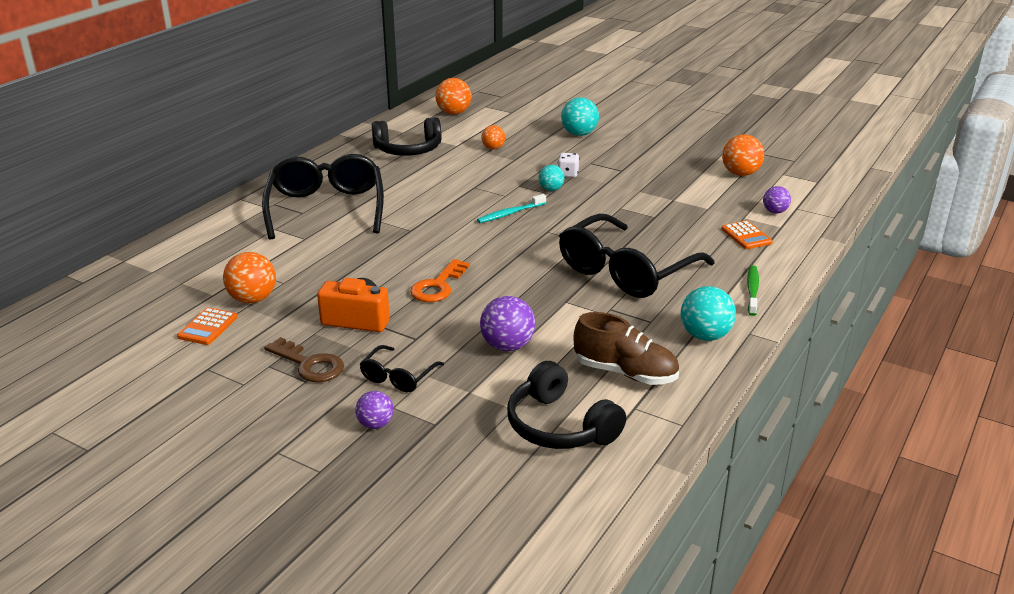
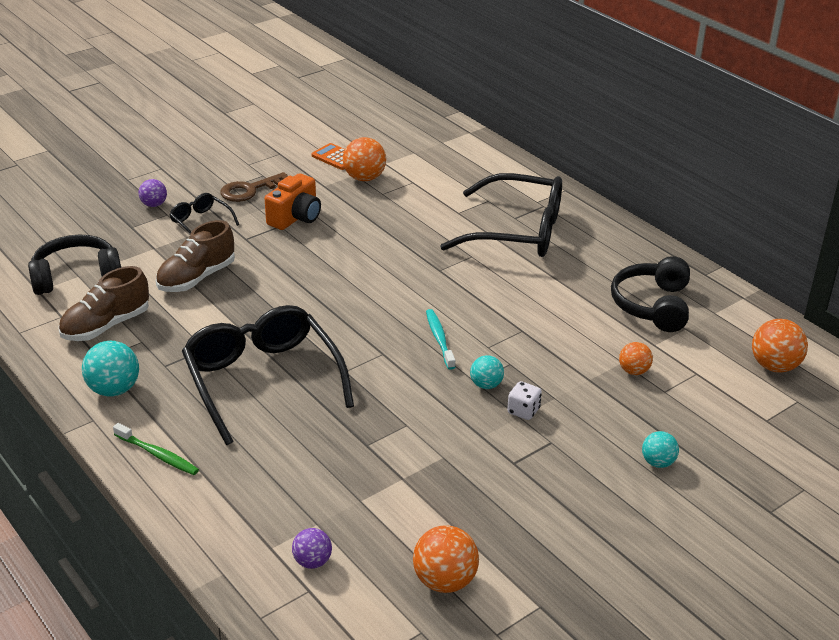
camera: 110 degrees right, 5 degrees up
(438, 286) = (319, 264): orange key -> none
(507, 346) = (196, 278): purple ball -> brown shoe
(579, 134) = (658, 462): turquoise ball -> turquoise ball, size x0.62
(746, 236) = (270, 503): orange calculator -> none

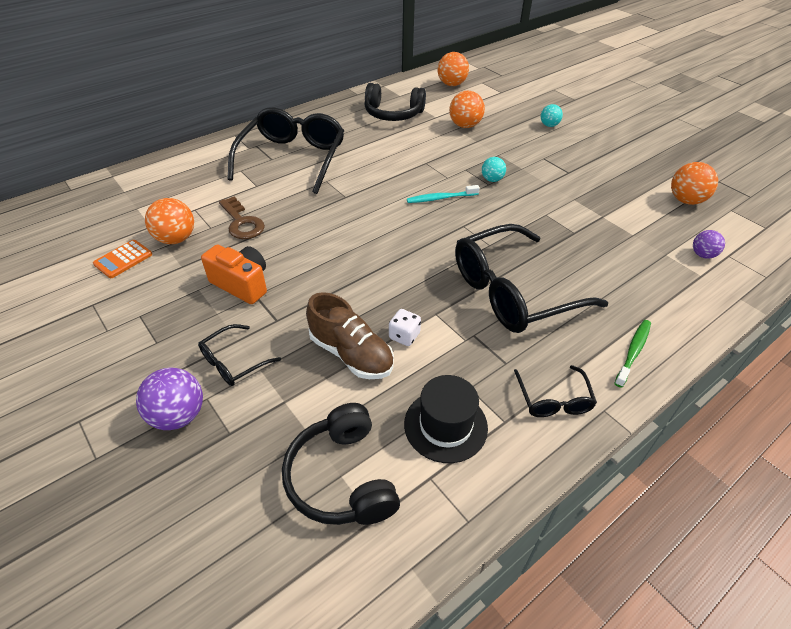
camera: 90 degrees left, 10 degrees up
(106, 326) = (445, 425): brown shoe -> black hat
(114, 390) = (553, 399): turquoise ball -> black glasses
(154, 205) = (178, 415): purple ball -> purple ball, size x1.62
(250, 190) = (171, 324): brown key -> brown key (242, 222)
(523, 411) = (516, 166): white dice -> white dice (404, 336)
(633, 371) = (465, 125): orange ball -> orange ball, size x1.62

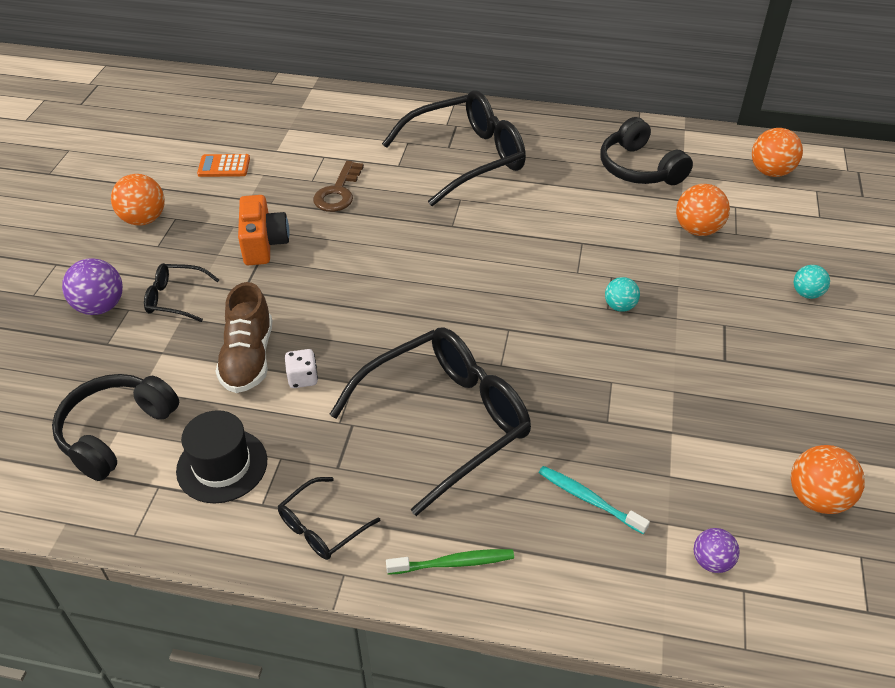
camera: 50 degrees right, 0 degrees up
(176, 239) = (276, 173): orange ball -> orange ball (144, 219)
(441, 198) = (534, 288): turquoise toothbrush -> turquoise toothbrush (589, 499)
(513, 292) = (445, 421): black glasses -> black glasses turned 120 degrees clockwise

